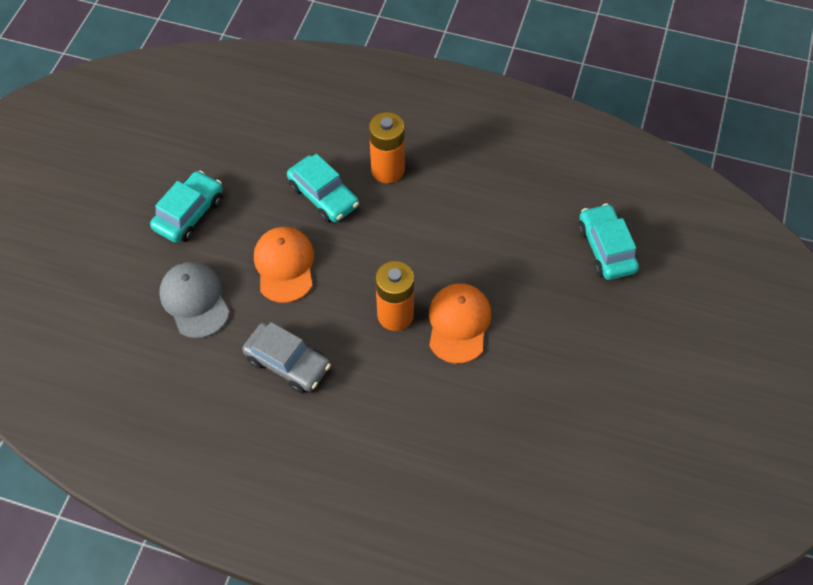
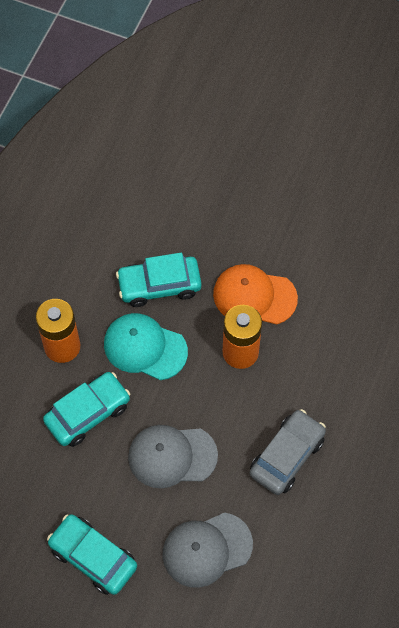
camera: 85 degrees left, 5 degrees up
(284, 265) = (172, 456): orange cap -> grey cap
(393, 234) = (145, 347): none -> turquoise cap
(605, 248) = (183, 159): turquoise car -> turquoise car (159, 285)

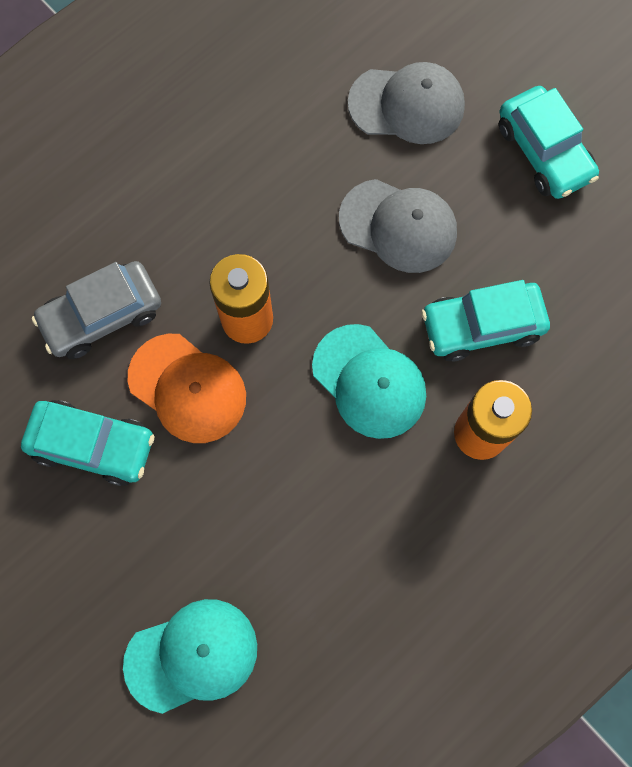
camera: 155 degrees left, 10 degrees up
(159, 285) = (308, 463): turquoise car -> turquoise car (93, 445)
(175, 164) = (192, 655): none -> turquoise cap
(287, 456) = (259, 166): grey car -> grey car (102, 316)

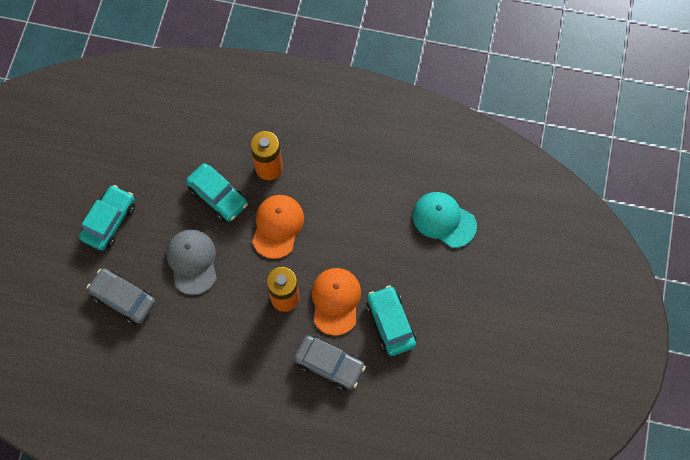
camera: 125 degrees left, 5 degrees down
(369, 382) = (277, 226): turquoise cap -> orange cap
(407, 105) = (123, 298): grey cap -> grey car

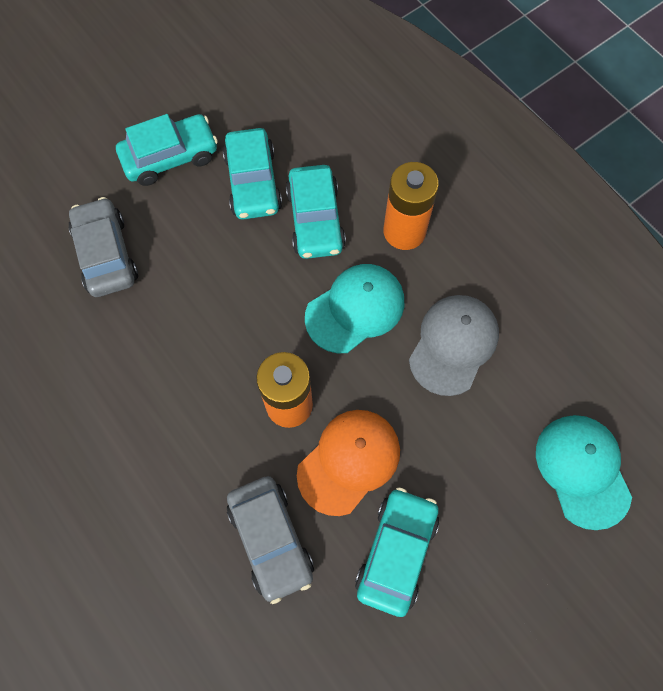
camera: 40 degrees right, 0 degrees up
(167, 201) = (253, 182): none -> turquoise car
(192, 261) = (219, 273): grey cap -> grey cap (453, 345)
(277, 226) = (355, 309): orange cap -> turquoise cap

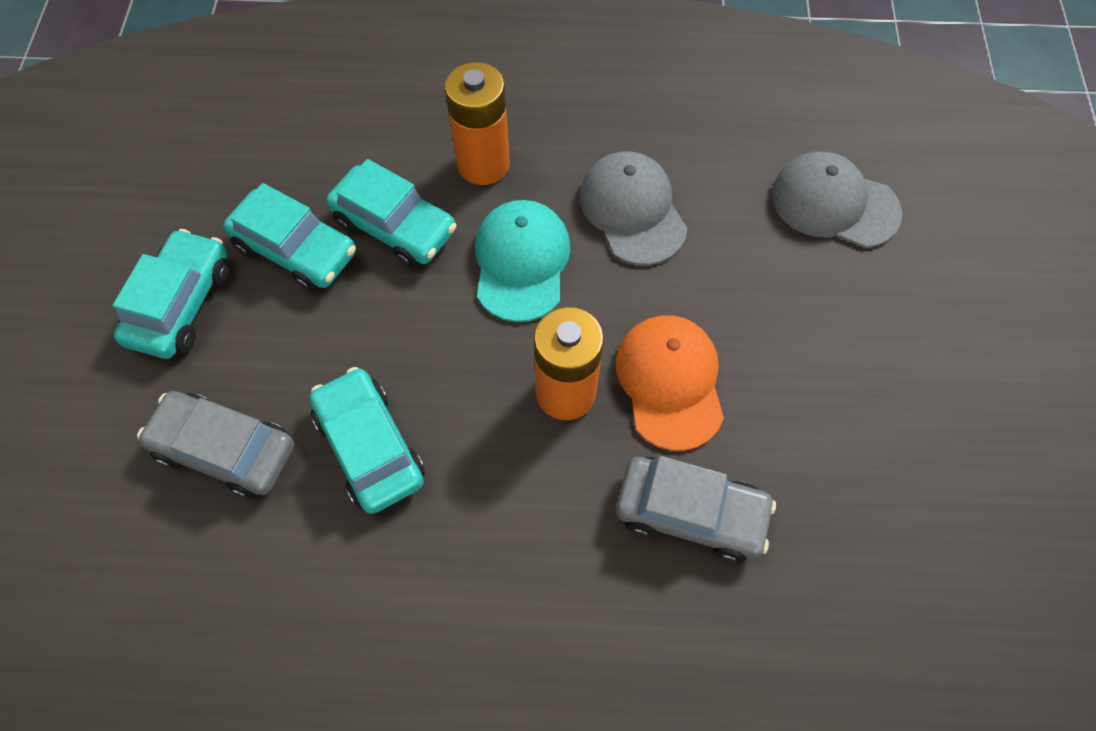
camera: 50 degrees left, 5 degrees down
(396, 552) = (792, 407): turquoise car -> turquoise car (370, 447)
(582, 470) = (834, 203): turquoise cap -> grey cap

